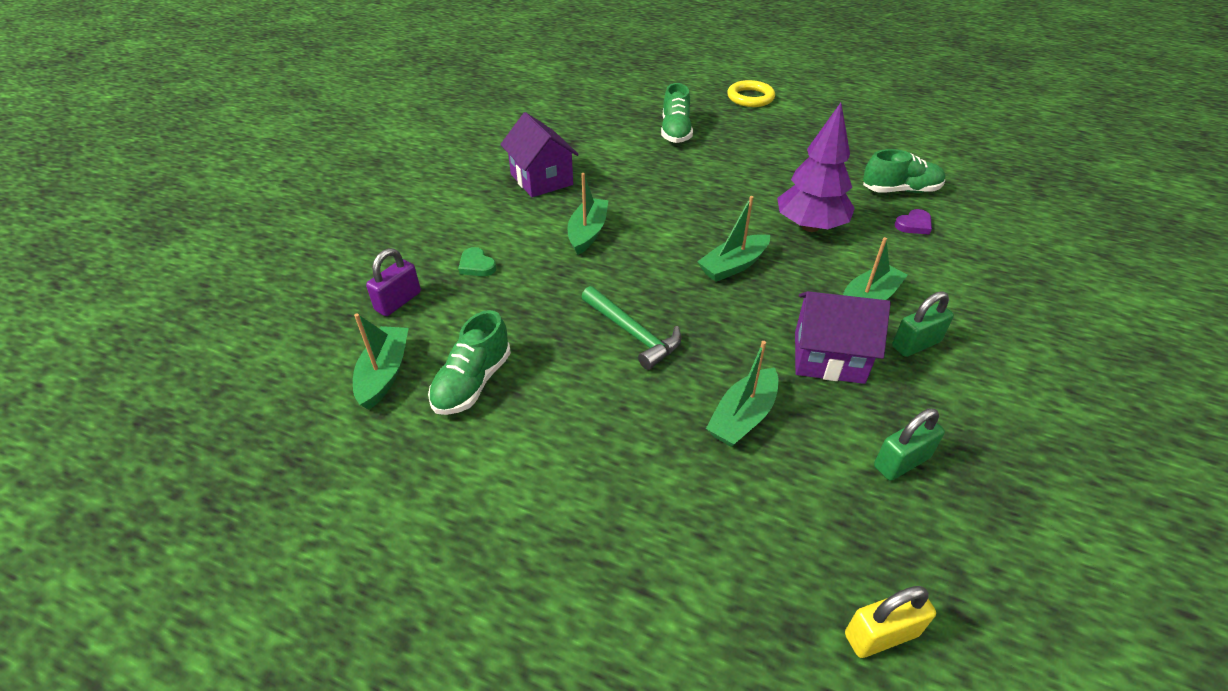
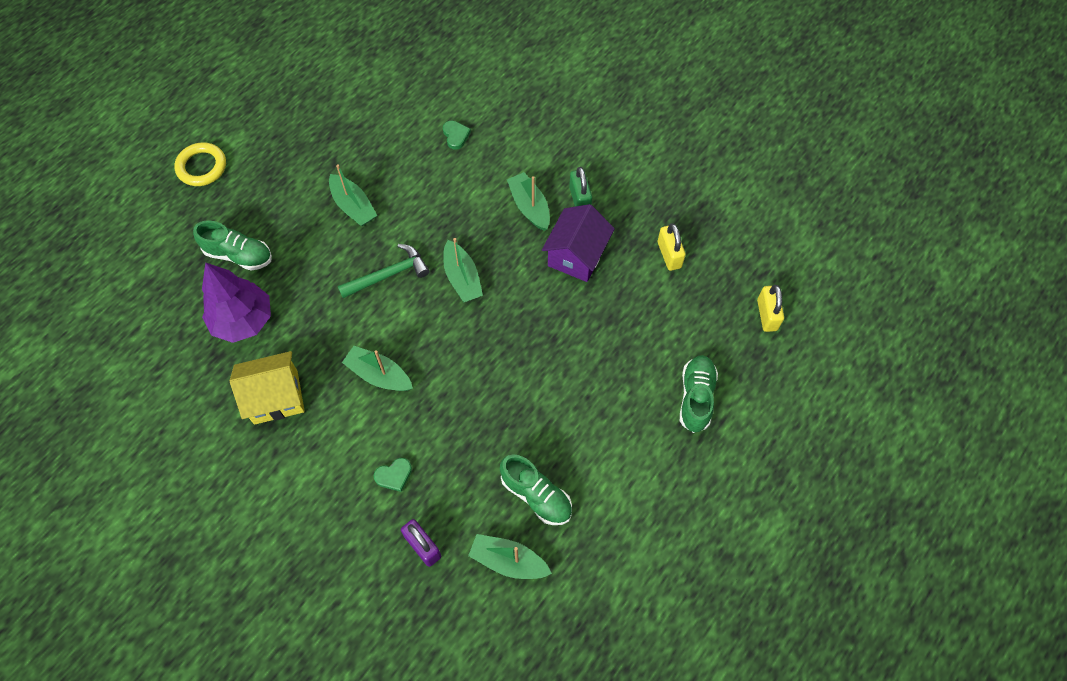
camera: 75 degrees left, 20 degrees up
(541, 179) = (276, 397): purple house -> yellow house
(633, 333) = (517, 372): green hammer -> green hammer (388, 274)
(743, 417) = (614, 327): green boat -> green boat (353, 206)
(810, 227) = (432, 205): purple tree -> purple tree (243, 320)
(900, 190) = (408, 122): green shoe -> green shoe (696, 397)
(901, 462) = (669, 255): green padlock -> yellow padlock
(914, 225) = (455, 136): purple heart -> green heart

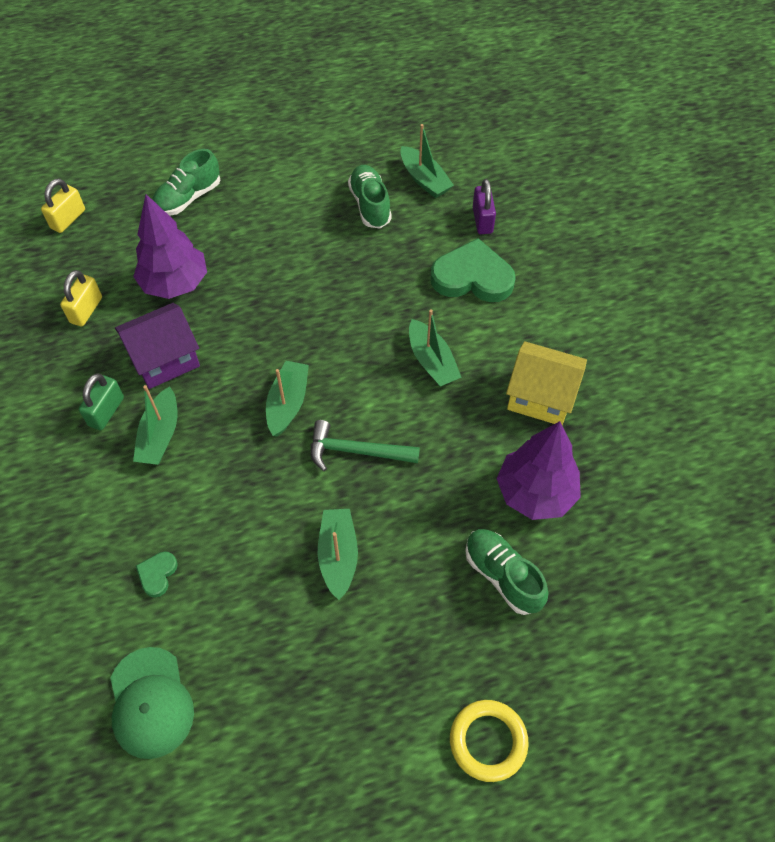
camera: 145 degrees left, 5 degrees down
(394, 475) = (472, 277): green heart -> green heart, size x2.19
(404, 82) = (150, 702): none -> green cap
(627, 315) = (175, 284): none -> purple tree

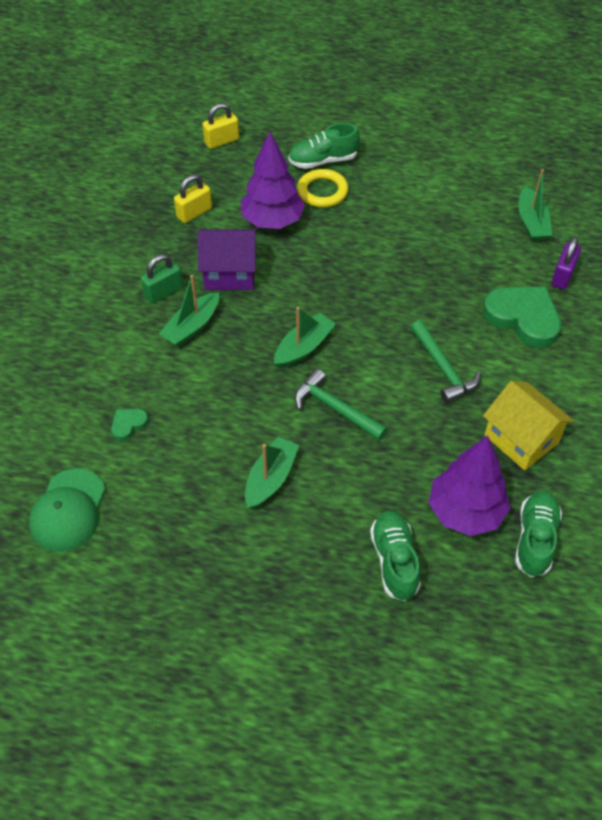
camera: 30 degrees right, 5 degrees down
(370, 205) = (470, 224): green shoe -> green shoe (535, 539)
(432, 361) = (443, 368): green boat -> green hammer
(488, 741) = (300, 677): yellow ring -> yellow ring (322, 191)

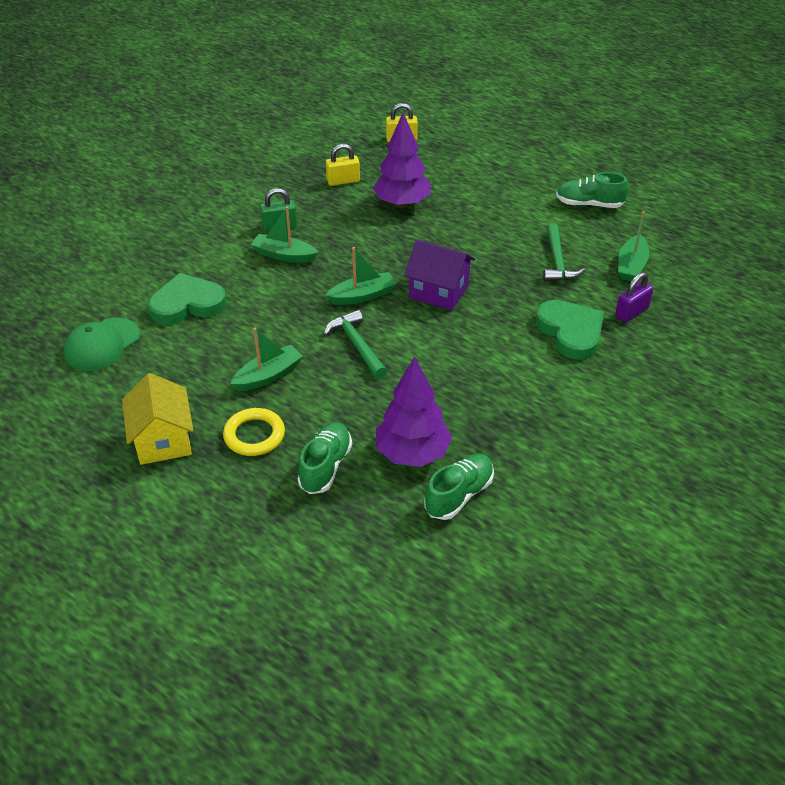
camera: 25 degrees right, 10 degrees down
(128, 424) = (187, 304): green heart -> green heart, size x2.19
(192, 326) = (284, 255): green boat -> green boat turned 45 degrees clockwise
(230, 273) = (341, 229): purple house -> purple house (438, 292)
(322, 191) = (459, 194): yellow ring -> yellow ring (254, 435)
(323, 161) = (476, 173): green shoe -> green shoe (589, 204)
(443, 368) = (470, 346): green hammer -> green hammer (557, 261)
(521, 439) = (502, 419): yellow house -> yellow house (163, 440)

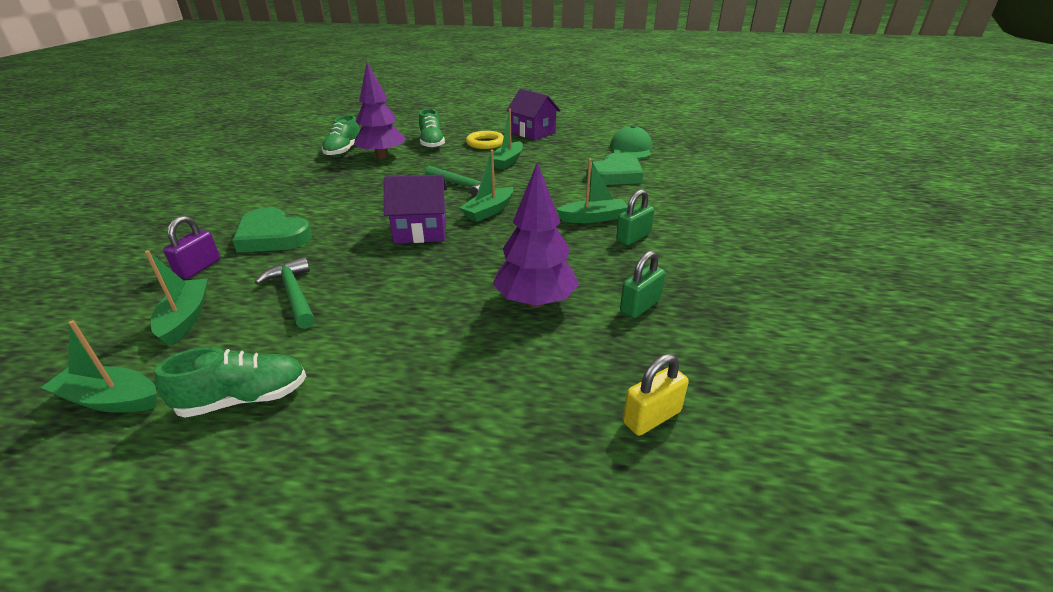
camera: 150 degrees right, 10 degrees down
(163, 440) = (533, 133): yellow house -> purple house
(343, 181) = (640, 306): yellow padlock -> green padlock
(660, 226) = (111, 399): none -> green boat

